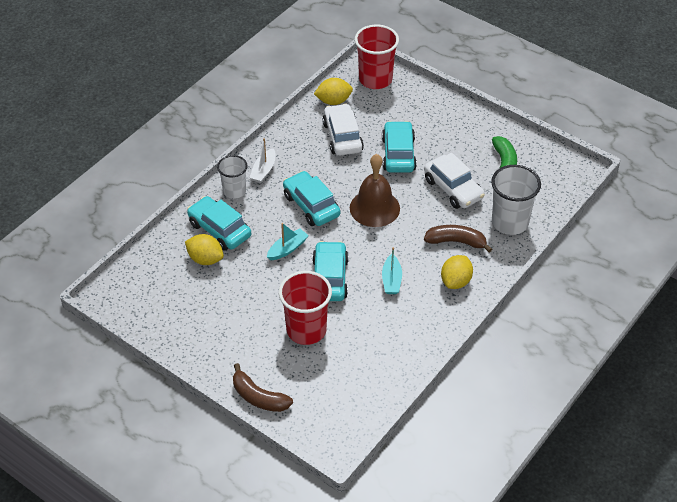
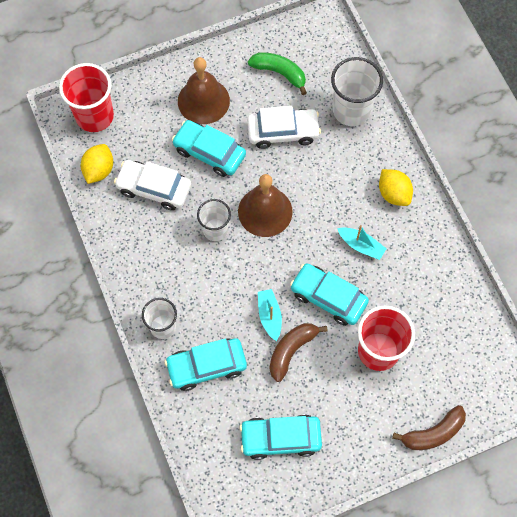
camera: 60 degrees left, 20 degrees up
(205, 259) = (237, 399): yellow lemon -> none
(263, 171) = (152, 285): white boat -> none
(311, 205) = (227, 265): turquoise car -> turquoise car (280, 438)
(336, 186) = (215, 230): none -> white cup
(440, 131) = (203, 101): none -> brown bell
(456, 242) = (348, 167): brown banana -> brown banana (291, 350)

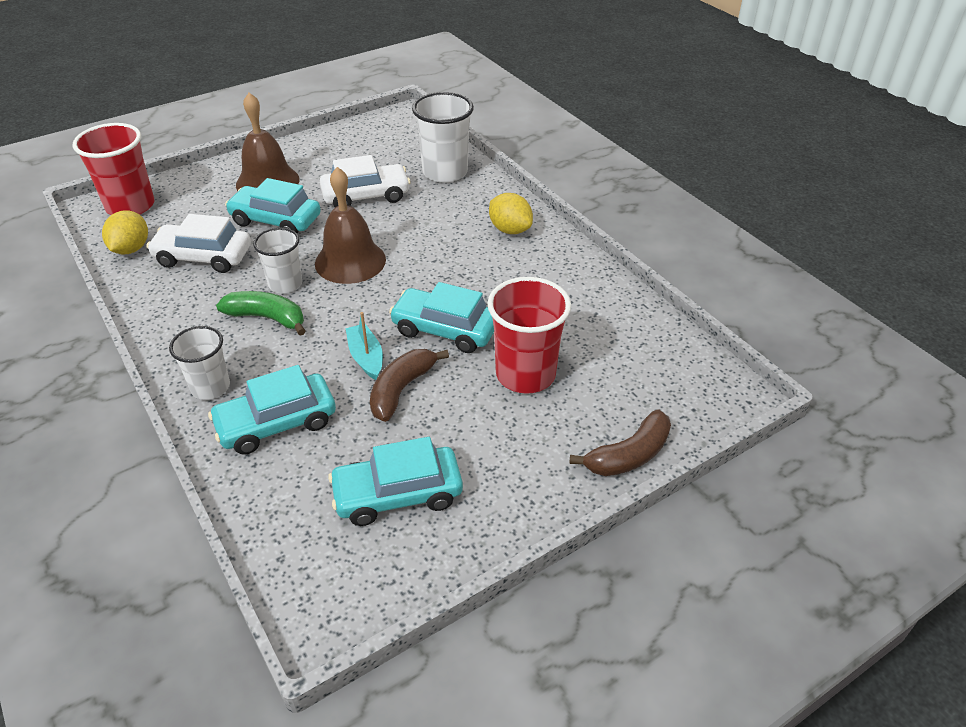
camera: 10 degrees left, 25 degrees down
(279, 73) = (357, 154): green banana -> green banana (267, 318)
(361, 246) = (479, 277): turquoise boat -> none

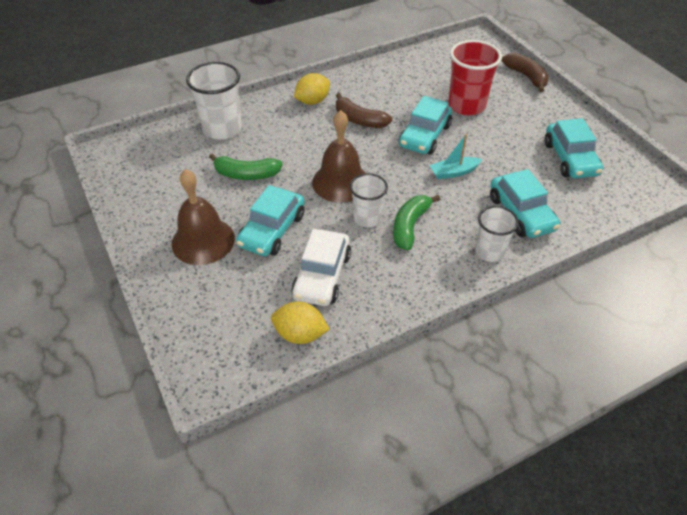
camera: 85 degrees left, 5 degrees up
(130, 206) = (219, 349): red cup -> none
(366, 196) = (246, 174): white car -> green banana
(401, 389) = (484, 156): brown banana -> brown banana (359, 120)

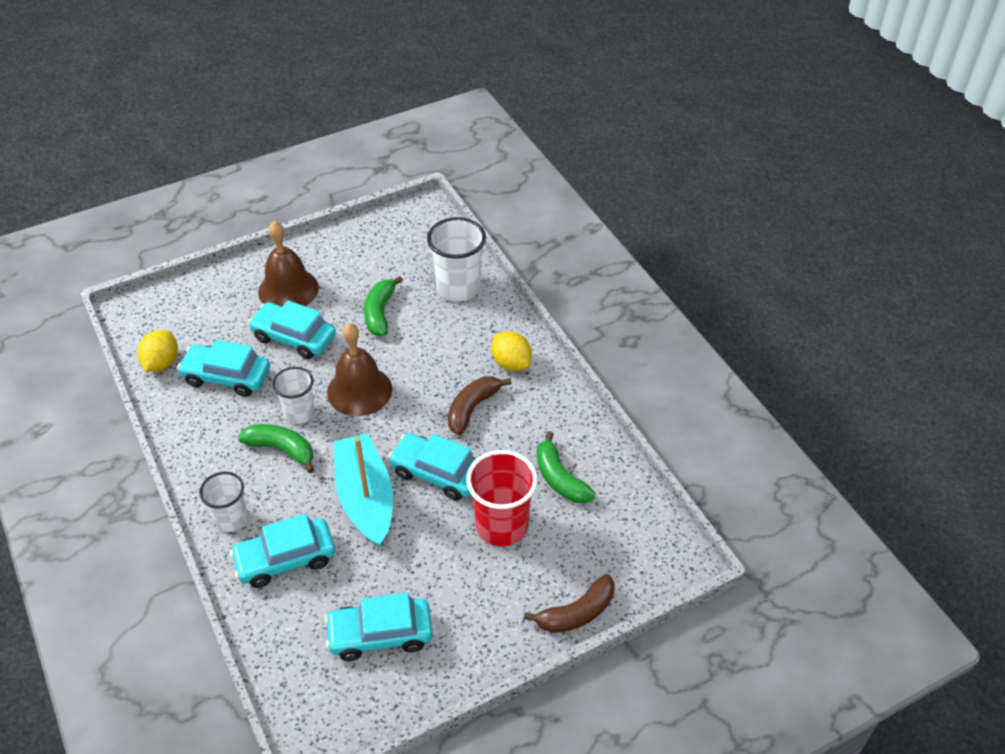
camera: 90 degrees right, 0 degrees up
(322, 276) = (227, 377): white car -> turquoise car
(421, 81) = (560, 478): none -> green banana
(453, 172) = (365, 498): turquoise boat -> turquoise boat, size x1.99

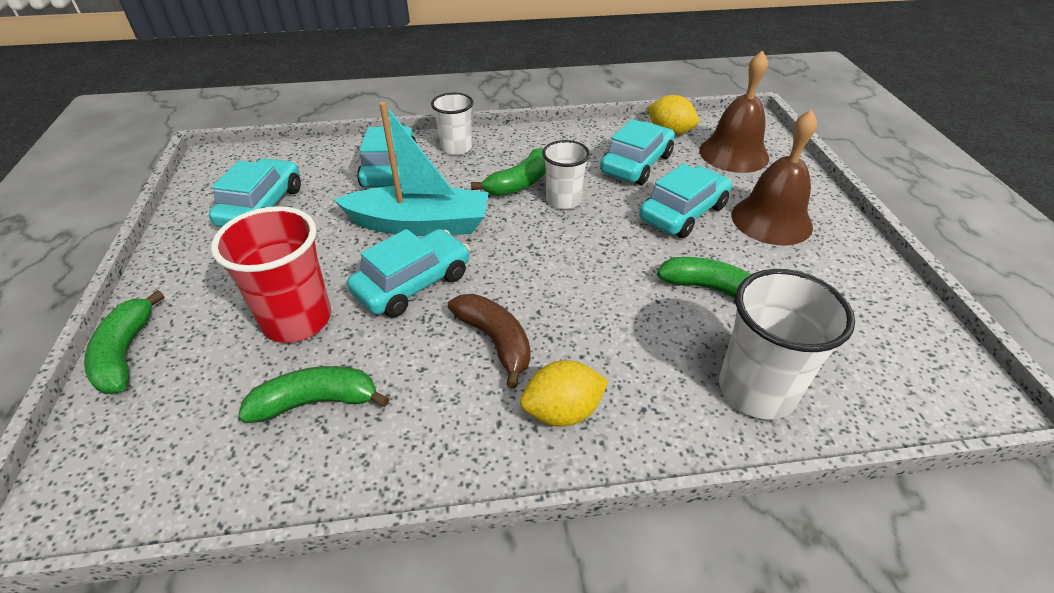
camera: 110 degrees right, 5 degrees down
(359, 390) = (576, 247): brown bell -> brown bell (733, 154)
(576, 613) = (126, 353): brown banana -> green banana

